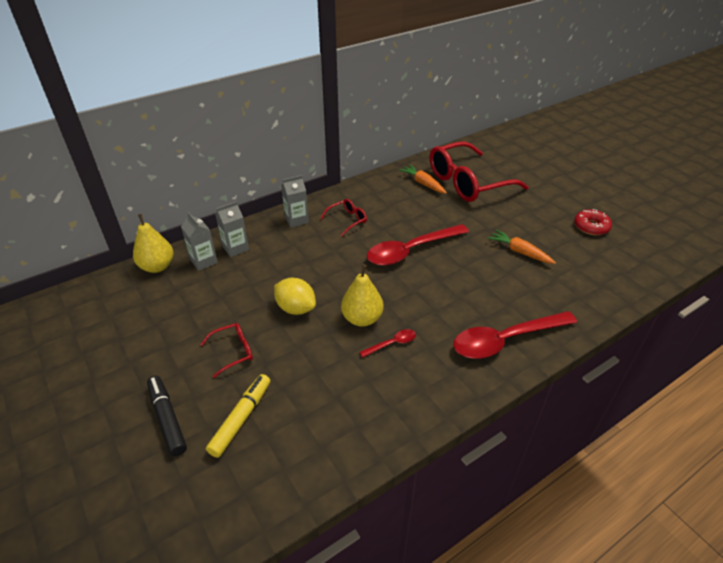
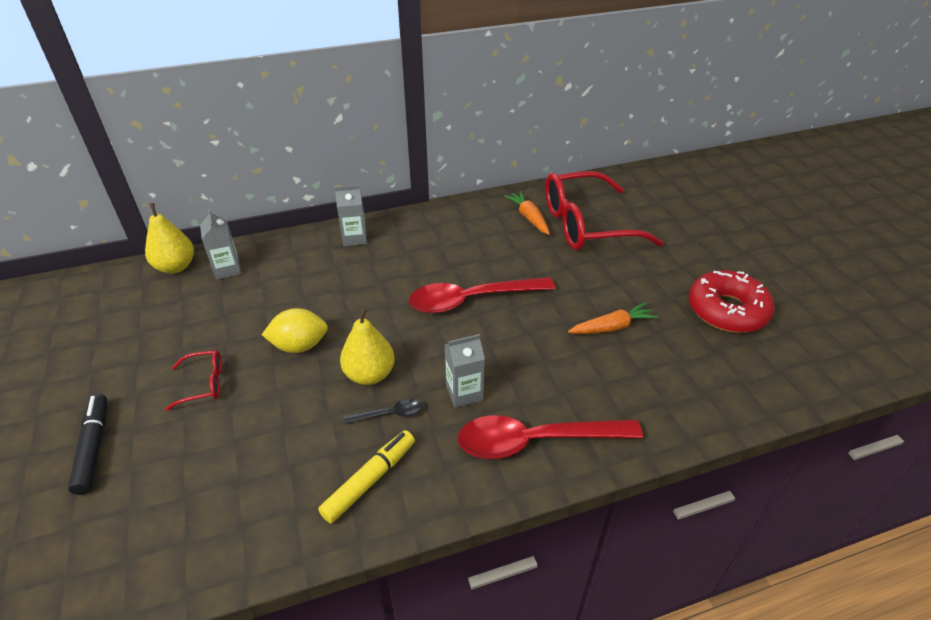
camera: 15 degrees right, 0 degrees up
(235, 248) = (269, 260): grey carton -> grey carton (464, 393)
(241, 418) = (171, 467): yellow marker -> yellow marker (370, 480)
(296, 308) = (299, 346): yellow lemon -> yellow lemon turned 60 degrees counterclockwise
(347, 220) = (413, 248): red glasses -> none
(392, 343) = (390, 414): red spoon -> black spoon
(520, 252) = (612, 327): orange carrot -> orange carrot turned 105 degrees clockwise
(591, 227) = (727, 310): red donut -> red donut, size x1.65

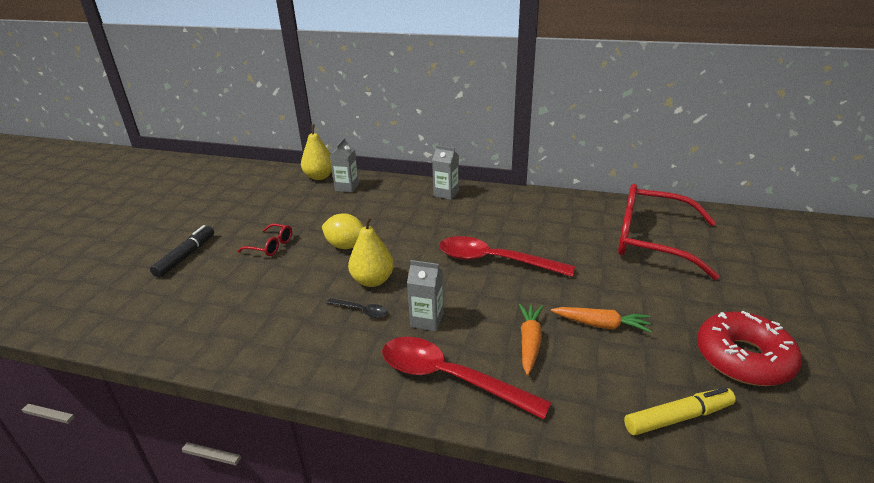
camera: 35 degrees right, 10 degrees down
(370, 480) = (308, 345): yellow marker -> yellow marker (678, 417)
(529, 218) = (600, 220): orange carrot -> orange carrot (529, 342)

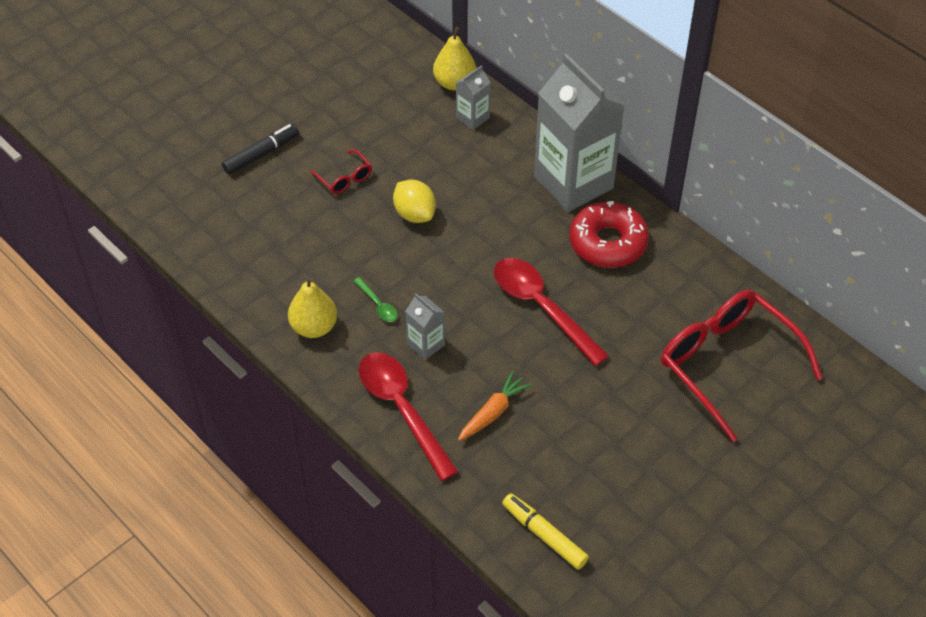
camera: 30 degrees right, 20 degrees up
(361, 311) = (378, 305): black spoon -> green spoon
(372, 281) = (410, 274): yellow pear -> yellow pear (314, 327)
(446, 193) = (573, 182): grey carton -> grey carton, size x2.30
(600, 325) = (570, 428): orange carrot -> none
(678, 417) = (544, 535): yellow marker -> yellow marker turned 150 degrees counterclockwise
(743, 358) = (656, 523): red donut -> red donut (608, 242)

